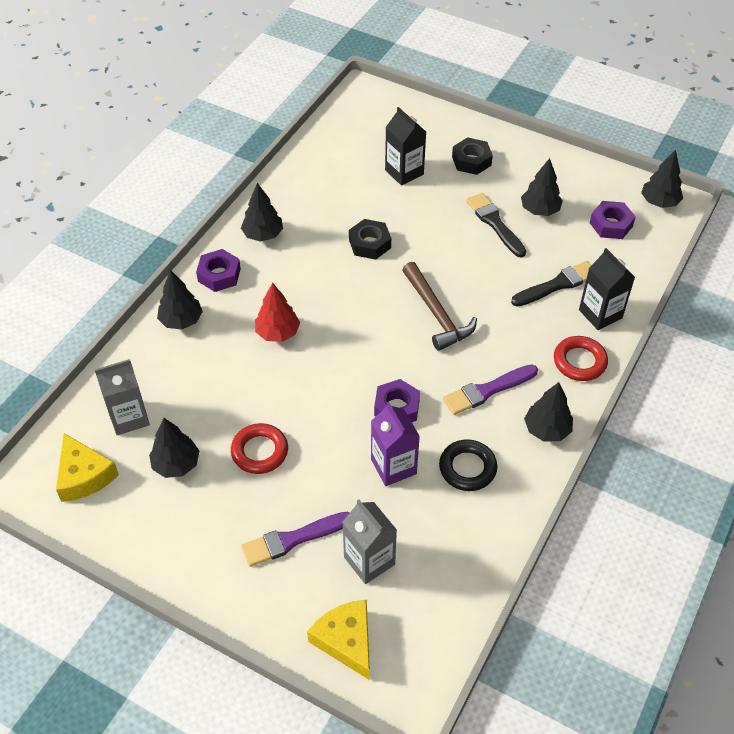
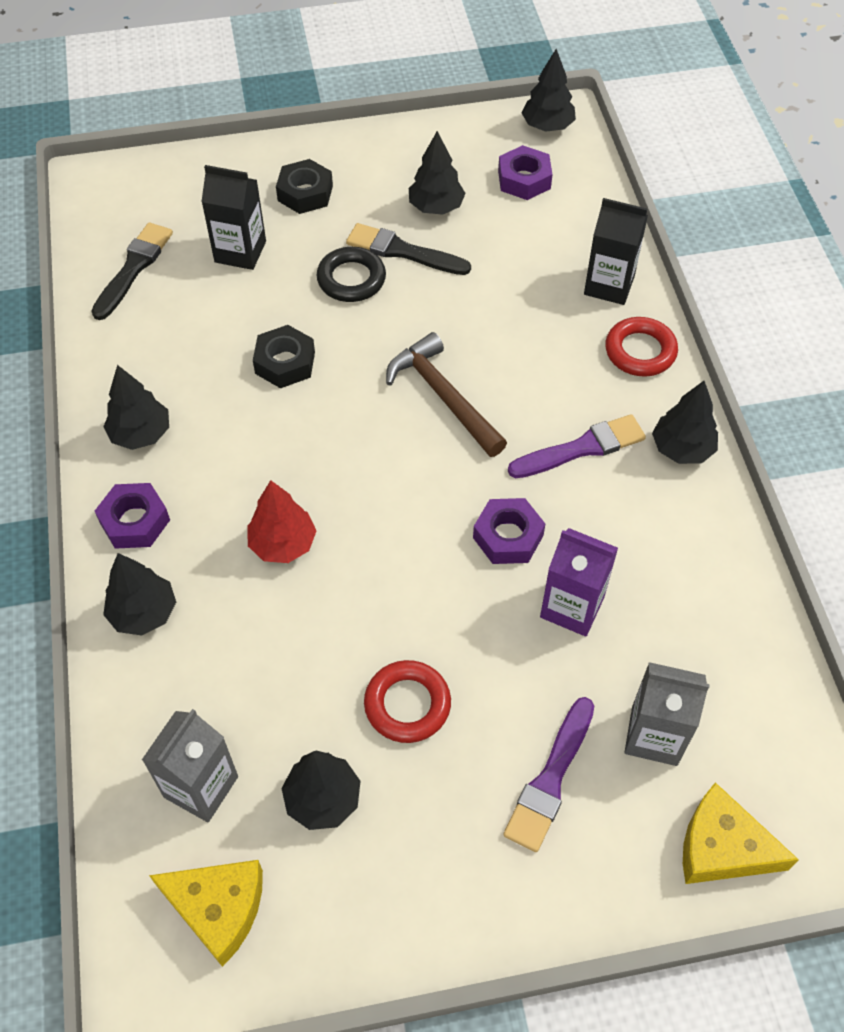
camera: 40 degrees left, 5 degrees up
(437, 314) = (443, 396): brown hammer -> brown hammer turned 150 degrees counterclockwise
(467, 468) = (648, 550): black ring -> black ring (351, 279)
(487, 390) = (582, 448): purple brush -> purple brush turned 135 degrees counterclockwise
(557, 284) = (536, 280): black brush -> black brush (134, 268)

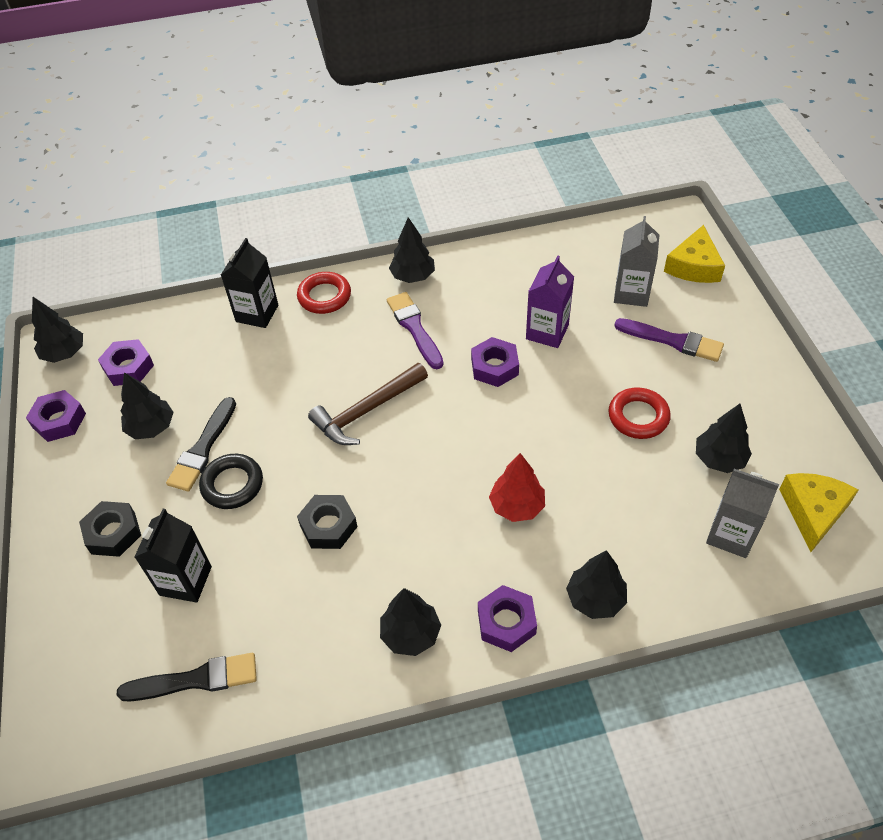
camera: 90 degrees left, 5 degrees down
(134, 268) = (196, 679): black brush -> black brush turned 150 degrees clockwise
(452, 135) = (59, 420): none -> purple nut

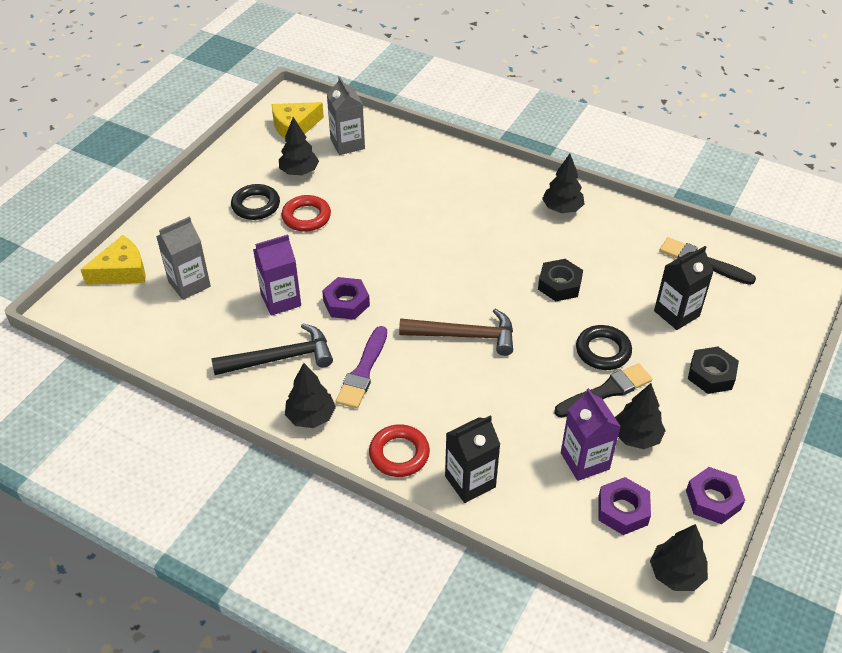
camera: 140 degrees left, 5 degrees down
(181, 382) = (584, 461): none -> purple carton
(486, 294) = (280, 358): none -> black hammer
(506, 622) = (506, 183): purple nut -> none
(517, 506) = (437, 223): red tree -> none
(595, 599) = (450, 164): black tree -> none
(673, 341) = (218, 239): purple brush -> none
(696, 393) = (256, 205): none -> black ring

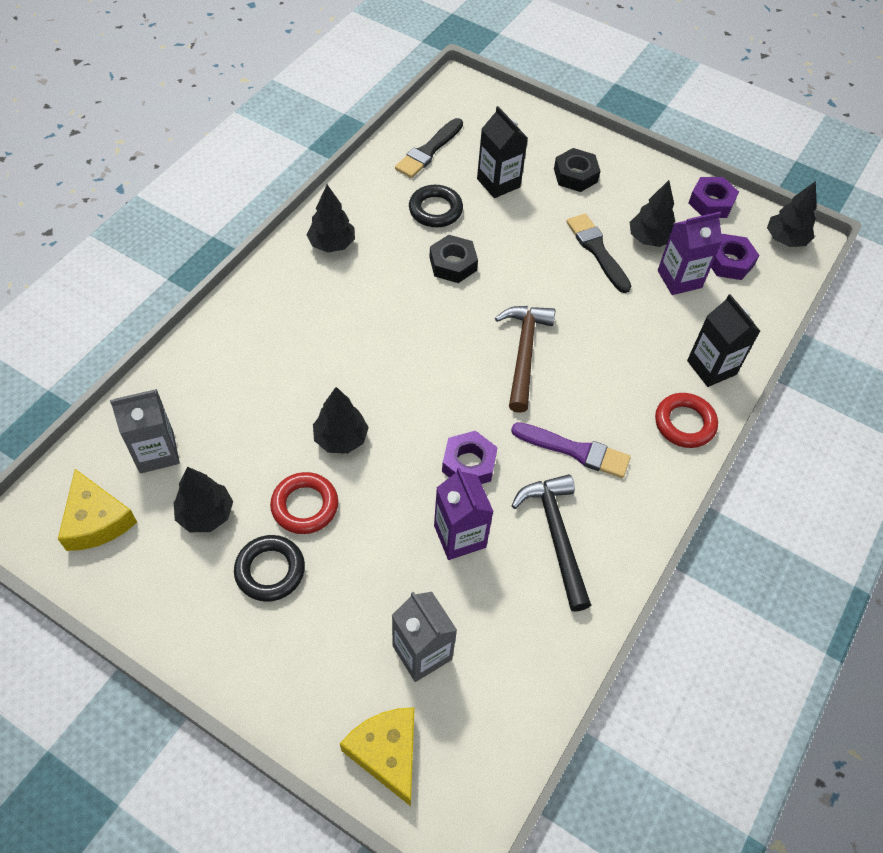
camera: 90 degrees left, 10 degrees up
(311, 417) = (641, 504): black tree -> black tree (341, 438)
(603, 351) = (546, 244): black ring -> black ring (435, 210)

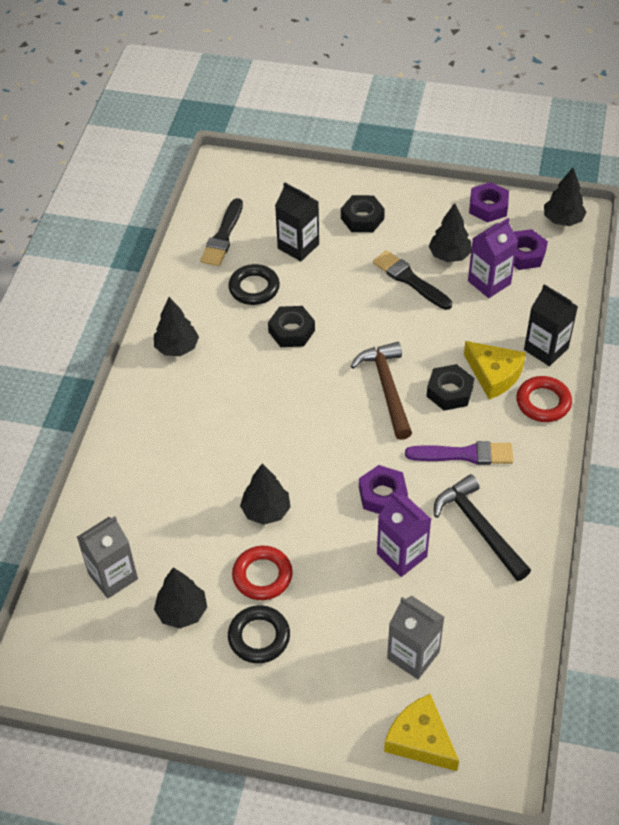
camera: 15 degrees left, 5 degrees down
(96, 520) = (90, 649): yellow cheese -> yellow cheese (494, 374)
(588, 379) = (449, 392): none -> black nut

